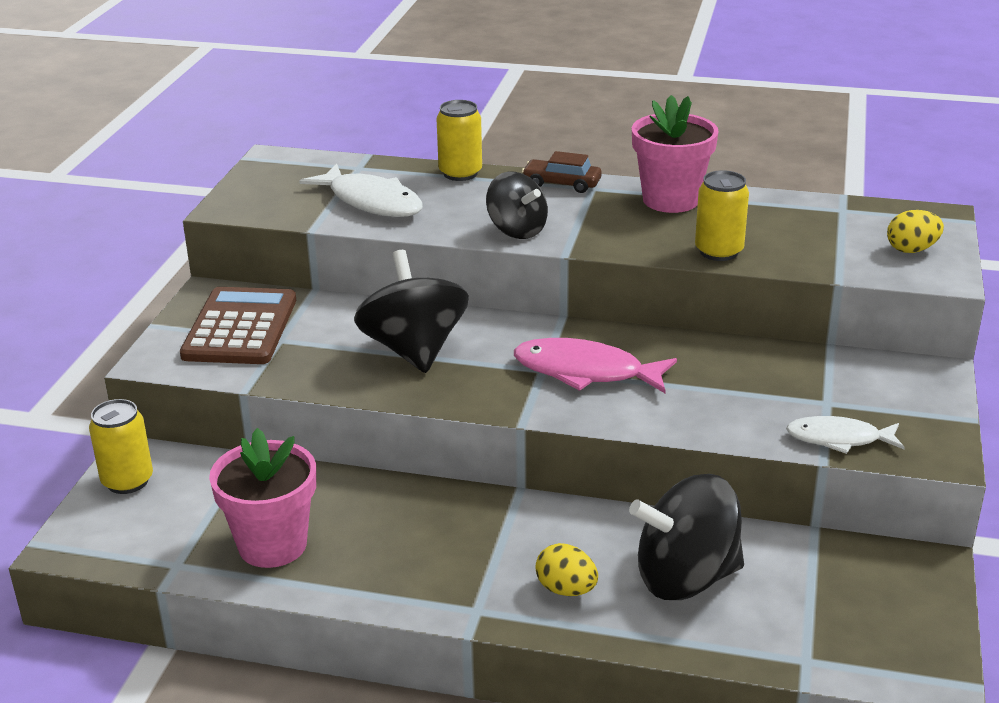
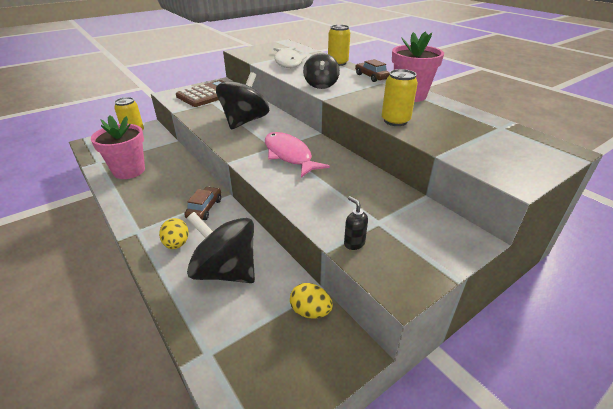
camera: 40 degrees right, 5 degrees up
(518, 526) = (204, 208): none -> brown car
(839, 439) = (354, 243): white fish -> black soap dispenser
(911, 250) = (515, 159): yellow egg -> yellow egg (310, 311)

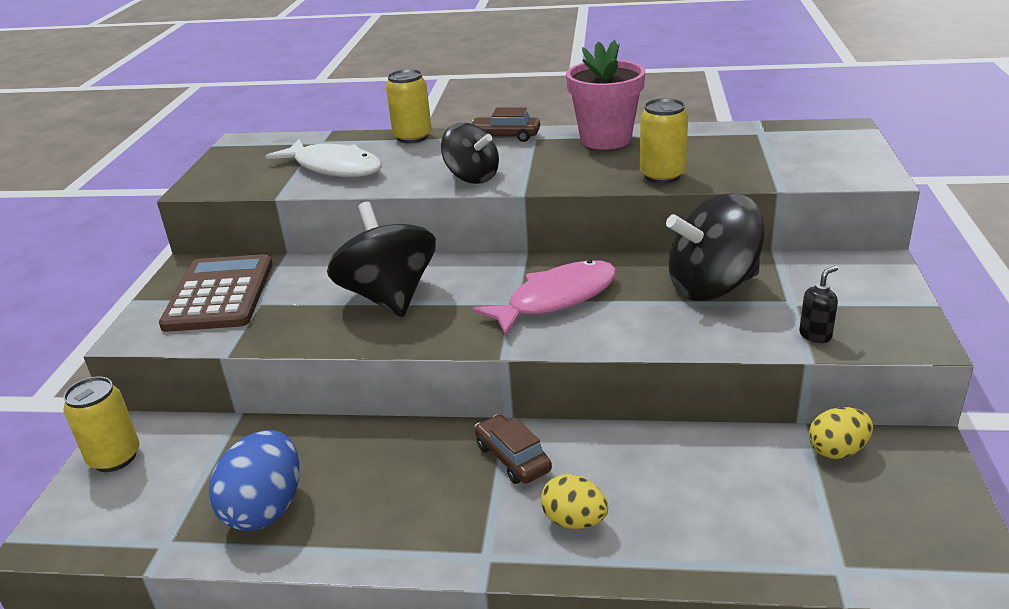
camera: 45 degrees left, 5 degrees down
(129, 171) = (265, 509): pink flower pot -> blue egg
(226, 271) = (691, 492): black spinning top -> black spinning top (712, 287)
(289, 155) = (556, 299): pink fish -> pink fish turned 135 degrees clockwise
(354, 243) = (815, 335): black soap dispenser -> black soap dispenser turned 135 degrees clockwise

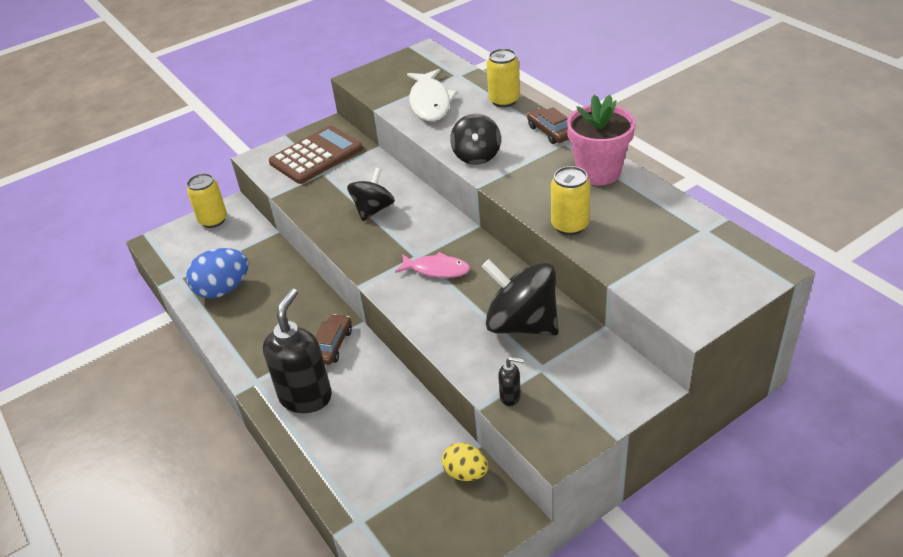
camera: 50 degrees right, 10 degrees up
(389, 297) = (373, 209): black spinning top -> black spinning top, size x0.64
(556, 299) = (436, 270): pink fish -> pink fish, size x0.65
(574, 521) = (306, 397): yellow egg -> black soap dispenser

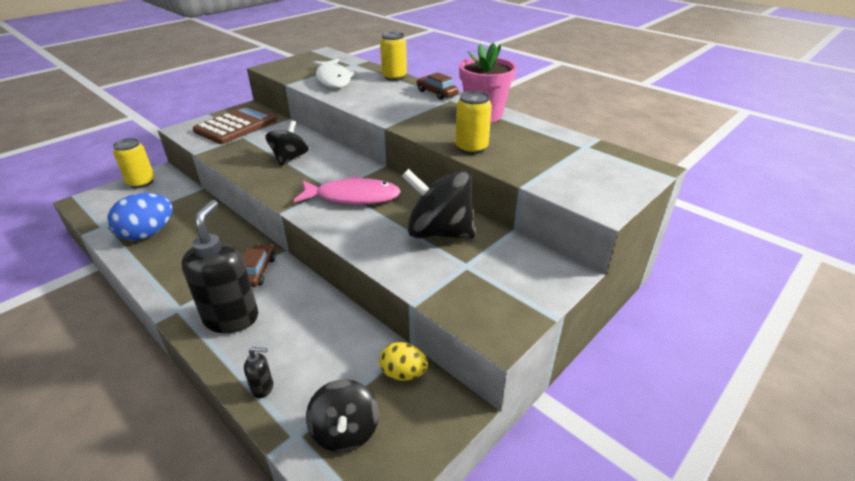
camera: 15 degrees left, 5 degrees down
(436, 270) = (353, 197): pink fish -> pink fish, size x1.53
(476, 156) = (379, 108): black spinning top -> black spinning top (345, 431)
(510, 397) = (443, 292): black soap dispenser -> black soap dispenser (263, 388)

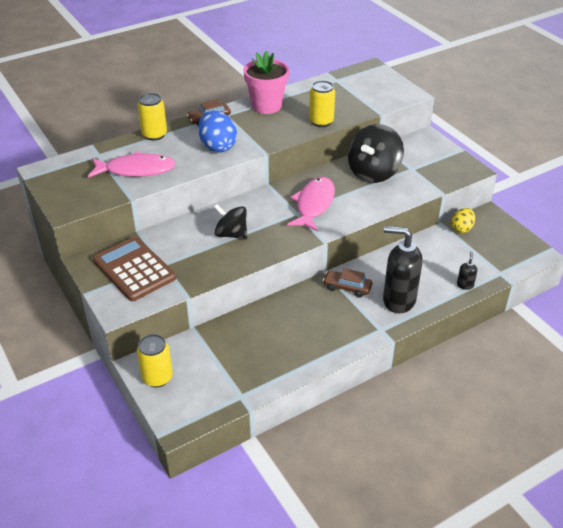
camera: 75 degrees left, 5 degrees up
(148, 234) = (267, 359): blue egg -> blue egg (217, 146)
(333, 79) = (136, 170): white fish -> pink fish
(345, 431) = (499, 254): black spinning top -> none

